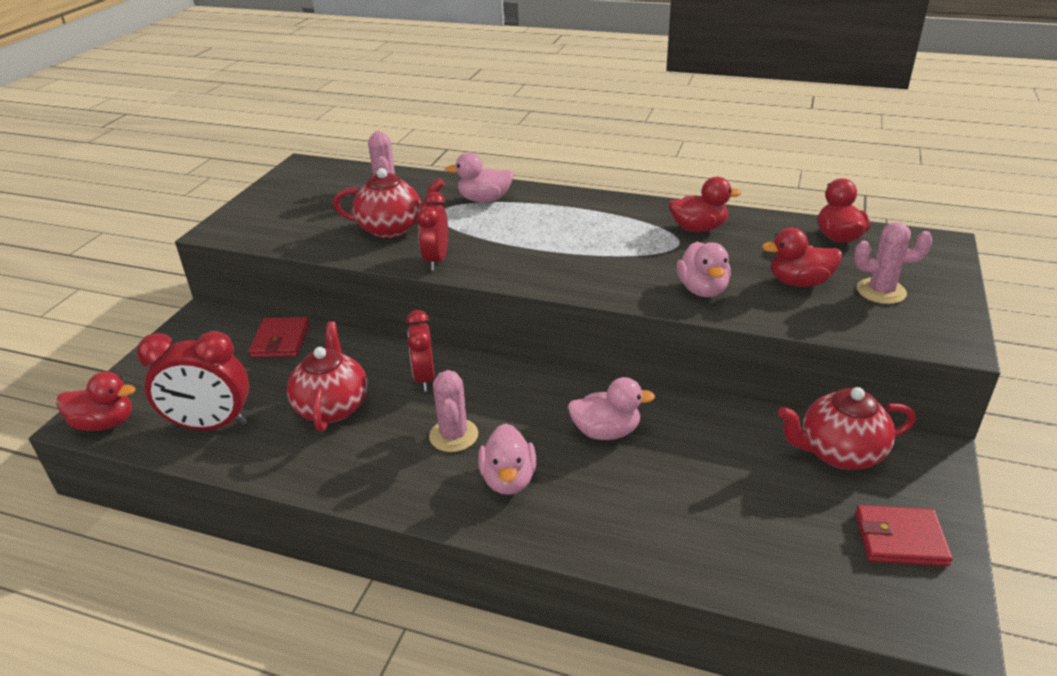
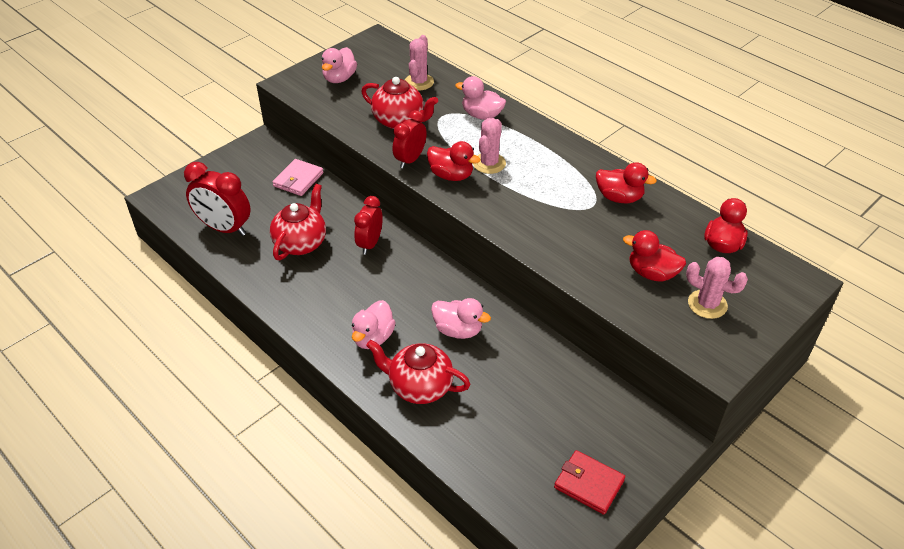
camera: 25 degrees right, 10 degrees up
(105, 423) = (168, 203): red duck -> red duck (451, 175)
(280, 340) = (298, 179): red wallet -> pink wallet
(453, 435) = (360, 293): pink cactus -> pink cactus (489, 163)
(702, 290) = (574, 253): pink duck -> pink duck (339, 78)
(839, 453) = (603, 410): red teapot -> red teapot (419, 387)

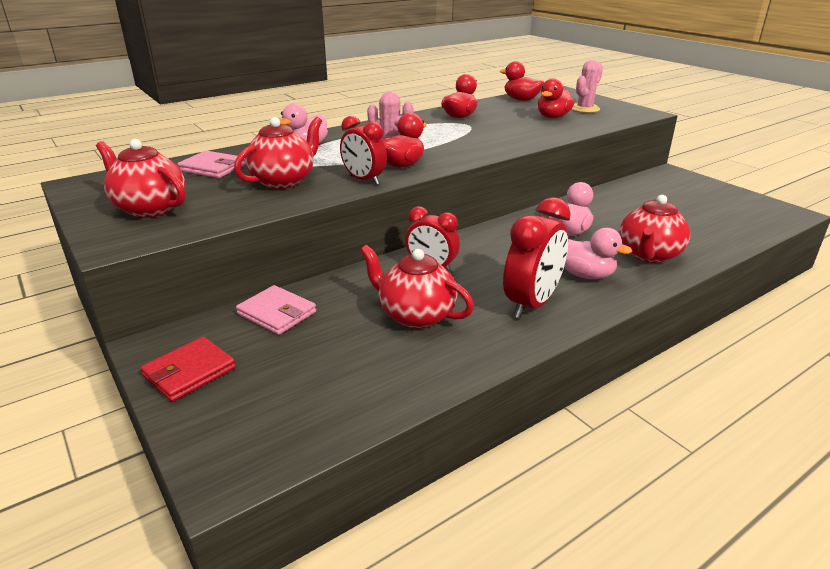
camera: 80 degrees left, 15 degrees down
(224, 228) = (358, 385): red clock -> red clock (532, 304)
(339, 78) = (149, 208): pink duck -> red teapot
(419, 82) = (212, 168): pink cactus -> pink wallet
(589, 484) = (726, 200): red wallet -> red wallet (189, 372)

